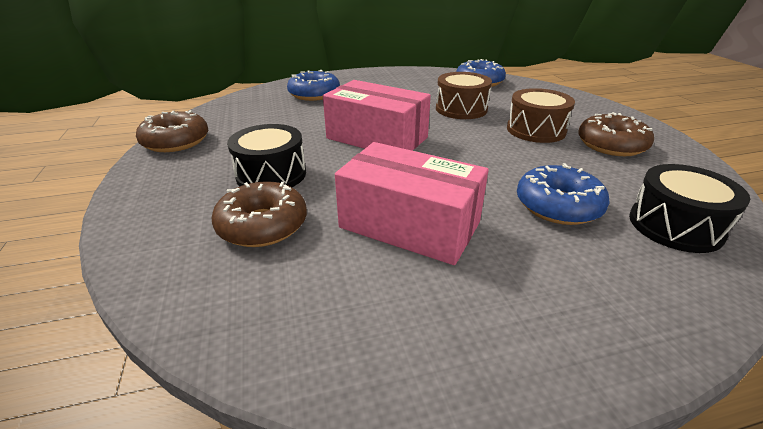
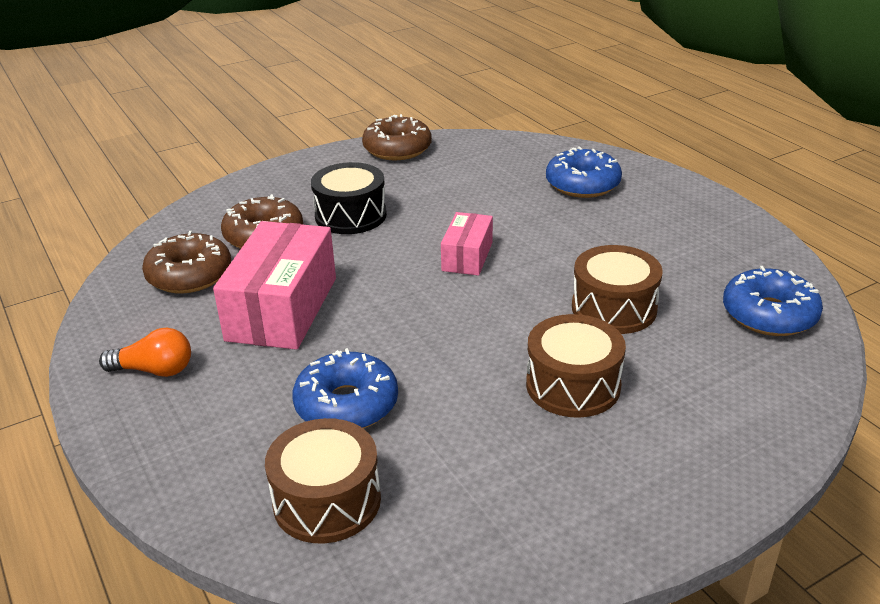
camera: 75 degrees right, 0 degrees up
(377, 138) = (467, 256): pink box -> pink box, size x0.55
(499, 324) = (154, 370): none -> orange light bulb
(611, 145) = (557, 466): brown donut -> brown donut (189, 275)
(675, 226) = (327, 501): black drum -> brown drum

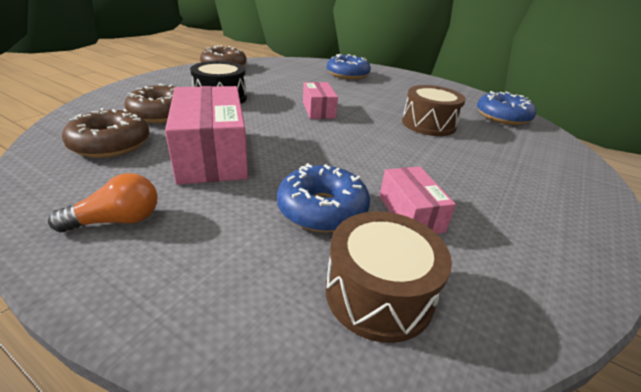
camera: 30 degrees left, 0 degrees up
(440, 434) = (410, 213): none -> pink box
(573, 385) = (455, 166): brown drum -> none

